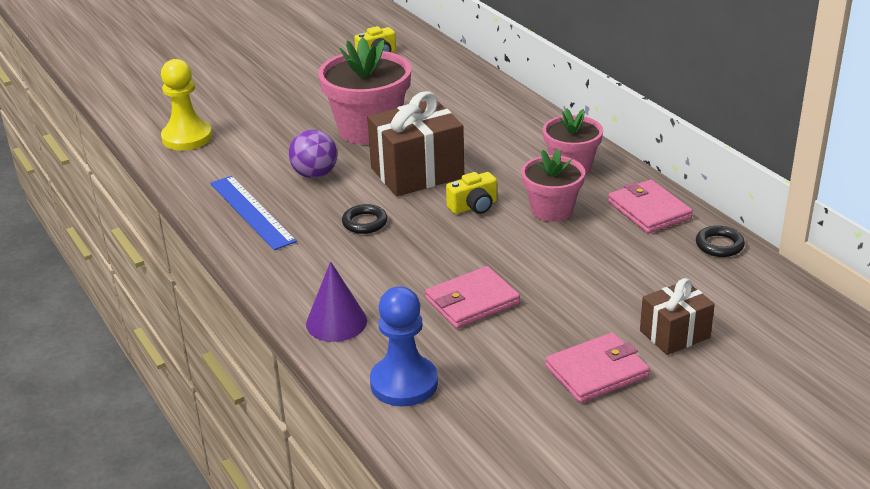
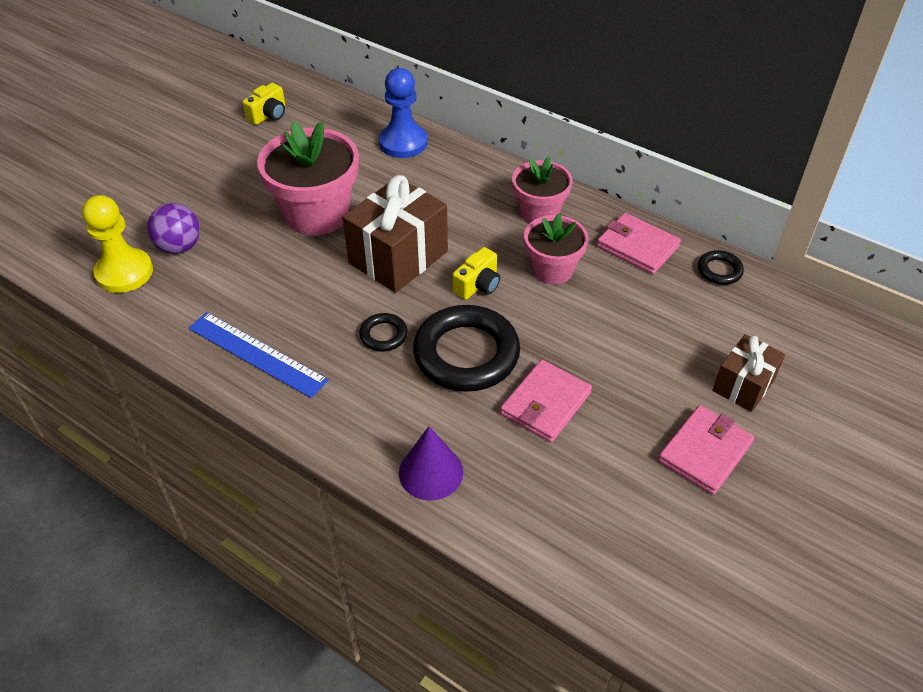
camera: 25 degrees left, 15 degrees up
(315, 174) = (295, 286): purple ball -> purple ball (179, 247)
(404, 383) = (542, 527): blue pawn -> blue pawn (403, 143)
(427, 251) = (466, 354): none -> black ring

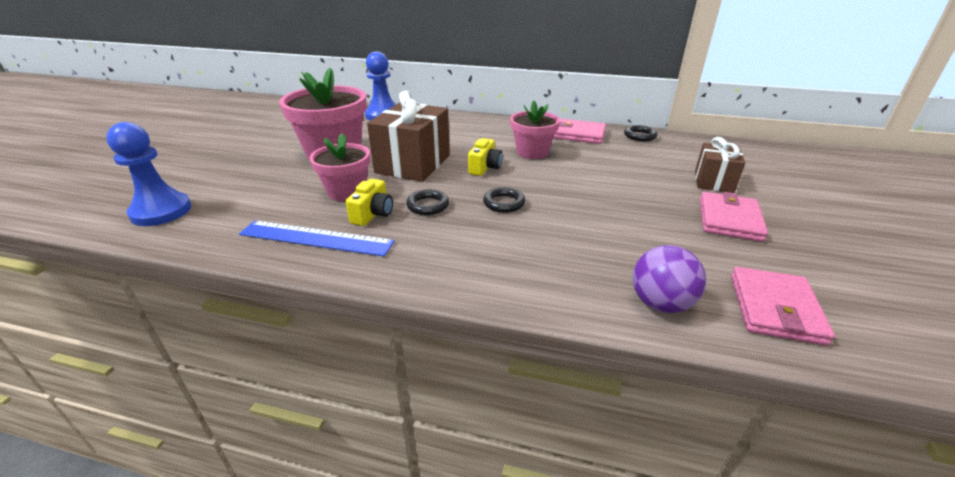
camera: 20 degrees left, 15 degrees down
(124, 272) = (161, 211): yellow pawn -> blue pawn
(179, 247) = (215, 188): purple ball -> purple ball (660, 304)
(268, 115) = (273, 116): yellow camera -> yellow camera (373, 214)
(431, 472) = (530, 282): purple cone -> none
(466, 354) = (504, 203): black ring -> black ring, size x0.46
(539, 212) = (501, 130): pink flower pot -> pink flower pot (346, 192)
(545, 403) = (589, 218): pink wallet -> pink wallet (775, 308)

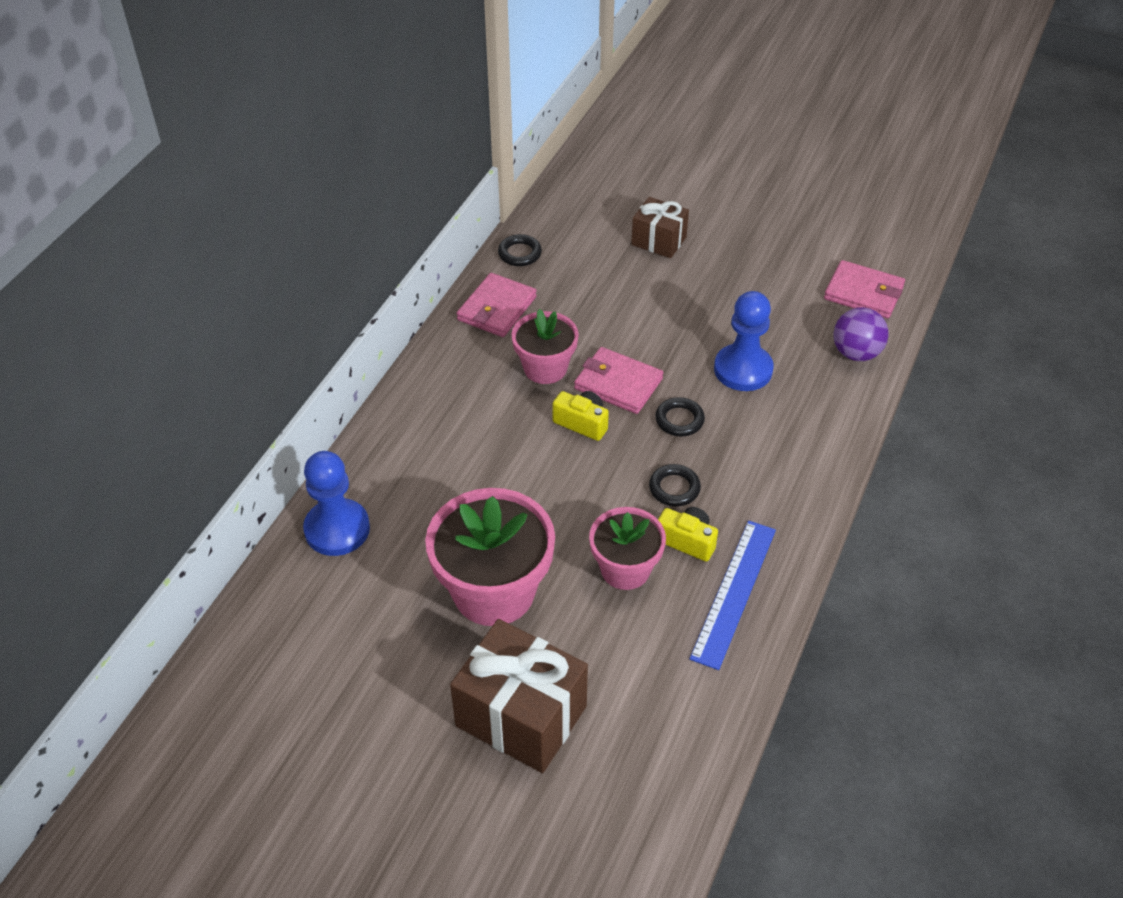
camera: 80 degrees left, 15 degrees up
(161, 211) = (646, 777): blue pawn -> blue pawn (743, 369)
(413, 164) = (554, 496): brown gift -> brown gift (521, 716)
(729, 219) = (737, 262): pink wallet -> pink wallet (618, 384)

